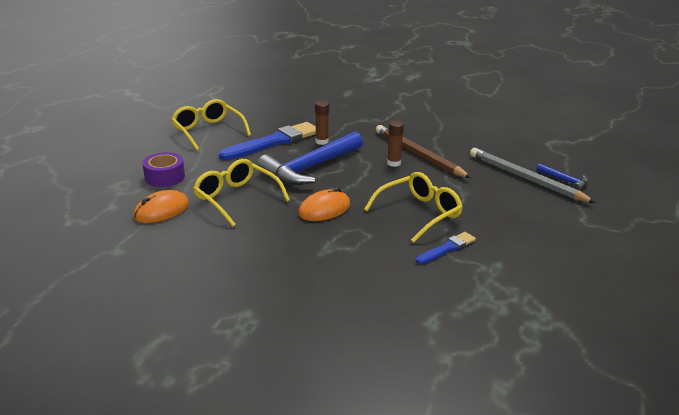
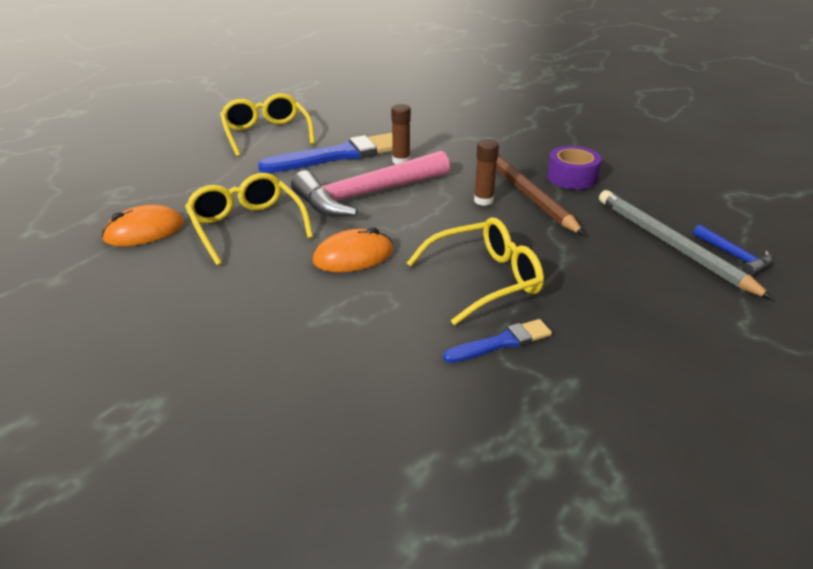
camera: 15 degrees right, 5 degrees up
(165, 177) = (177, 187): purple tape -> purple tape (572, 177)
(310, 168) = (366, 195): blue hammer -> pink hammer

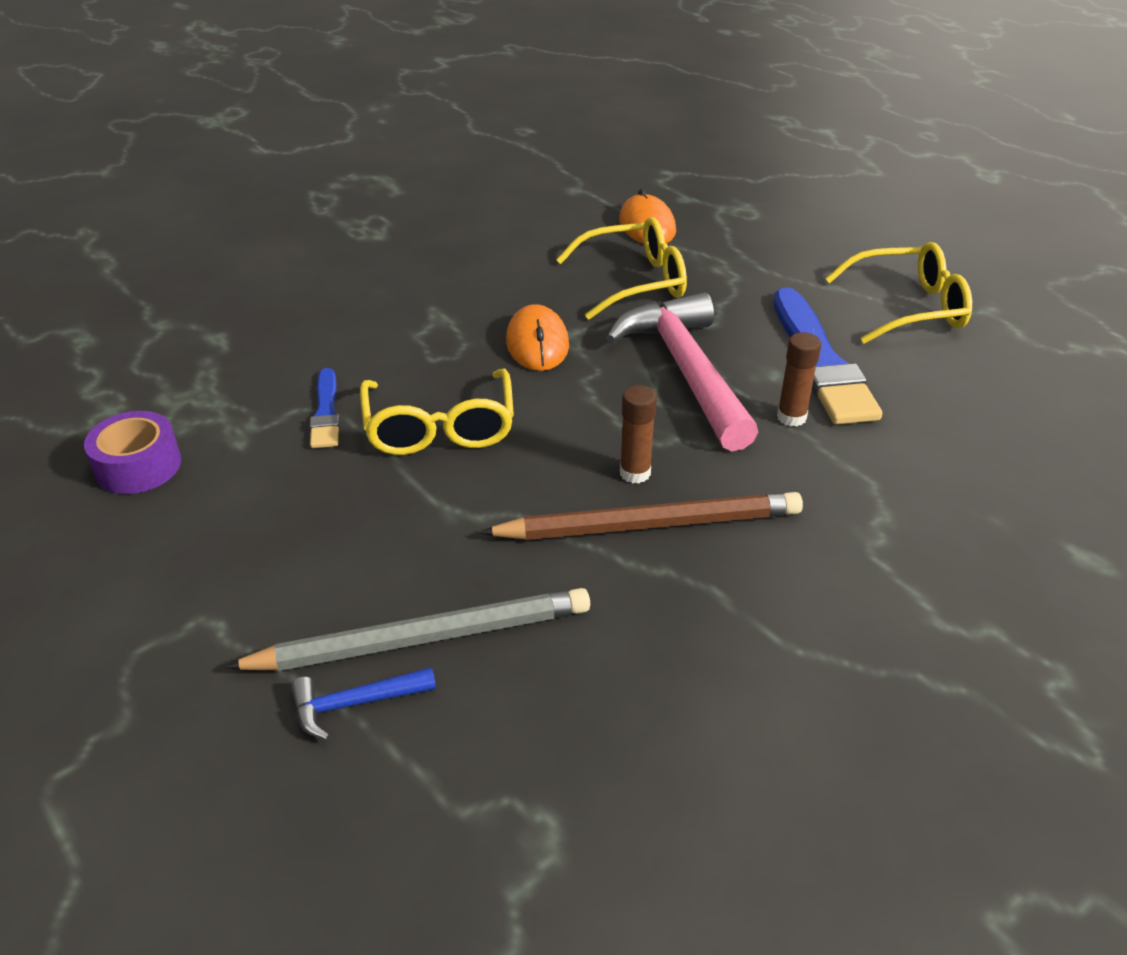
camera: 105 degrees right, 5 degrees up
(572, 177) = (686, 600): purple tape -> purple tape (138, 466)

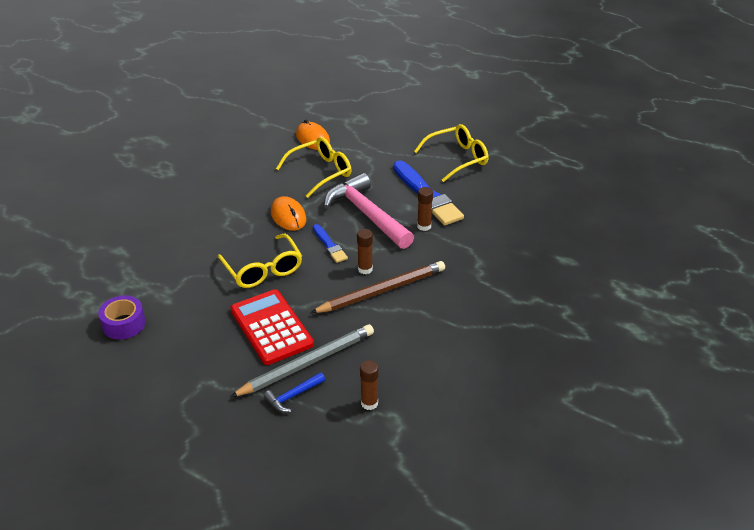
camera: 20 degrees left, 0 degrees up
(326, 412) = (202, 275): blue brush -> blue brush (329, 245)
(393, 543) = (271, 327): none -> red calculator
(507, 773) = (369, 403): none -> brown glue stick

